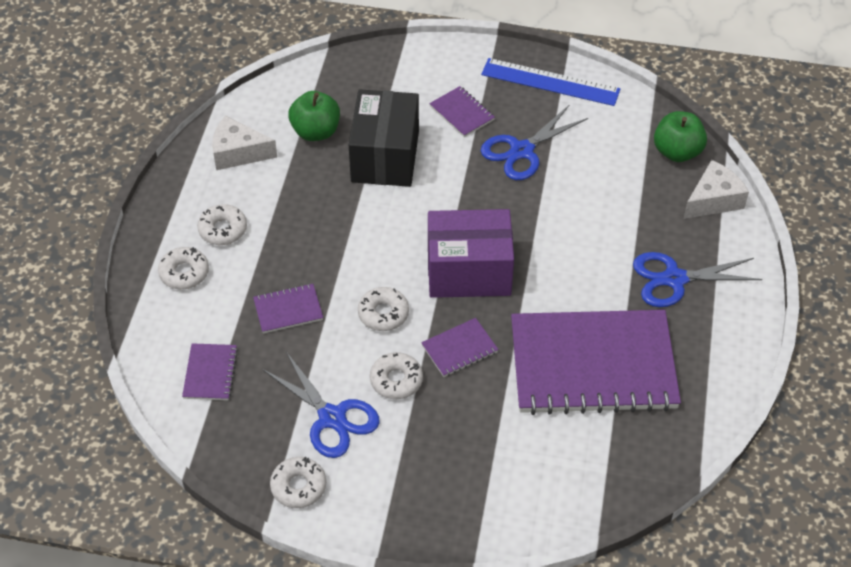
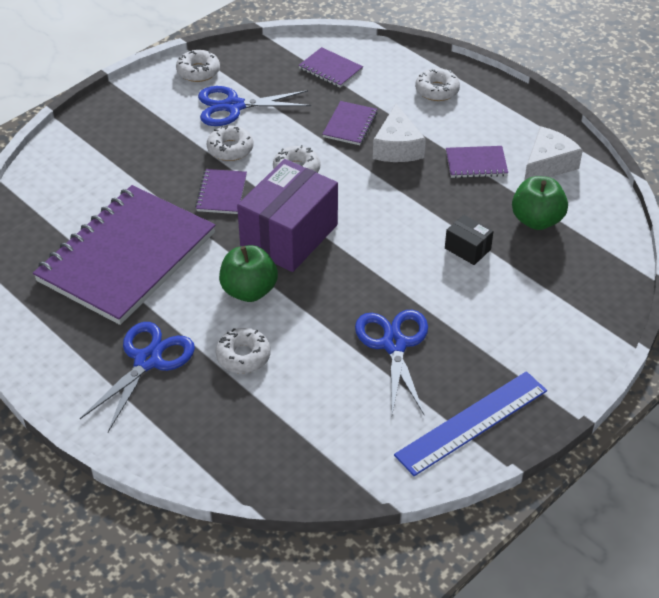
camera: 125 degrees right, 5 degrees down
(223, 230) = (464, 124): white donut -> white donut (243, 356)
(385, 156) = (467, 249): black box -> black box, size x0.45
(462, 113) = (481, 328): purple notebook -> purple notebook (476, 164)
(677, 152) = (286, 466): green apple -> green apple (249, 291)
(713, 200) = (201, 452): white cheese -> white cheese (397, 147)

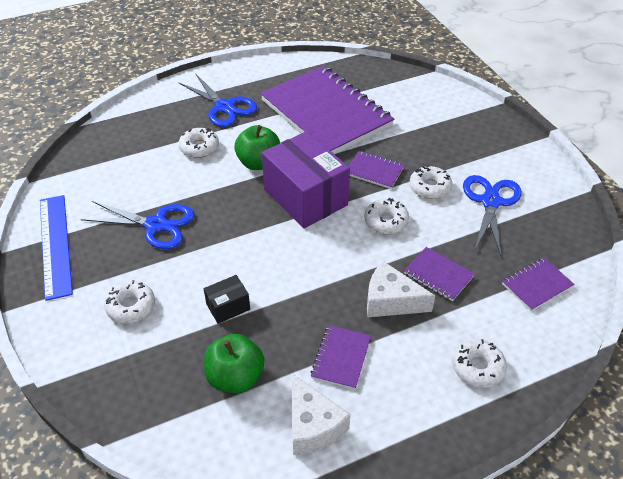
camera: 110 degrees right, 0 degrees up
(198, 71) = (551, 190): white donut -> white donut (131, 306)

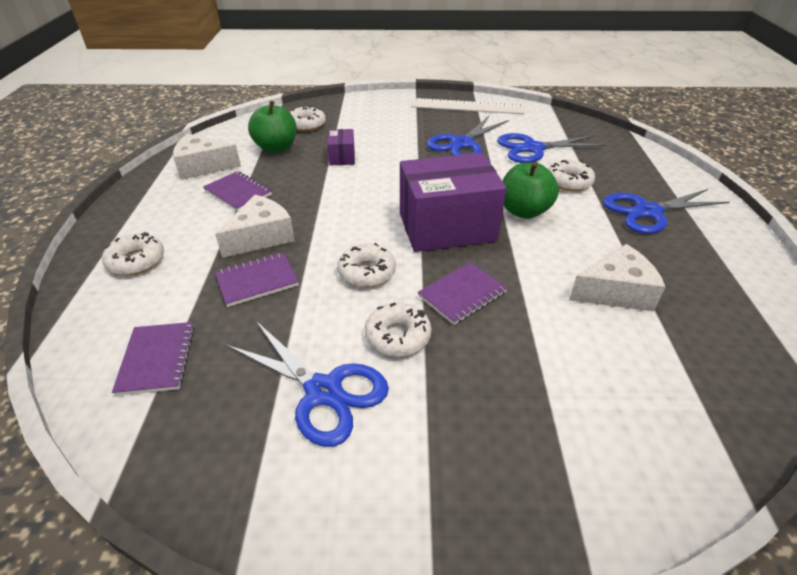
camera: 115 degrees right, 5 degrees down
(55, 245) = (467, 106): blue ruler -> white ruler
(131, 306) = (380, 123): white donut -> white donut (306, 125)
(146, 176) = (533, 148): none -> blue scissors
(228, 307) = (342, 157): black box -> purple box
(326, 113) = (615, 291): purple notebook -> white cheese

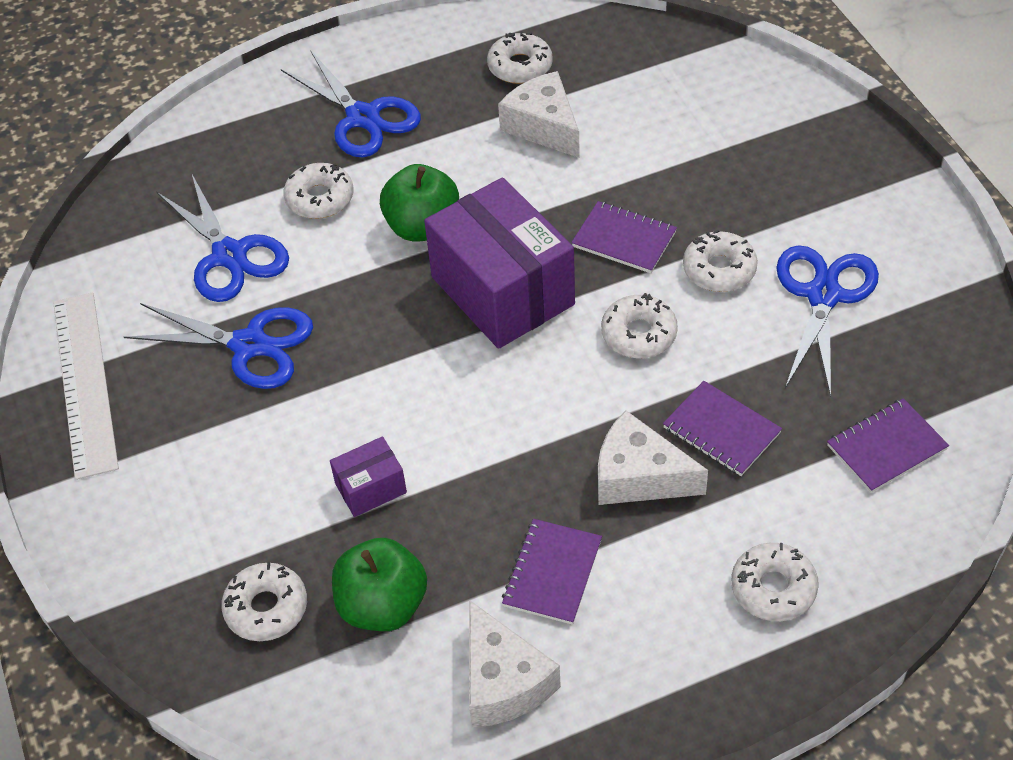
camera: 110 degrees left, 10 degrees up
(703, 301) = (520, 66): none -> white donut

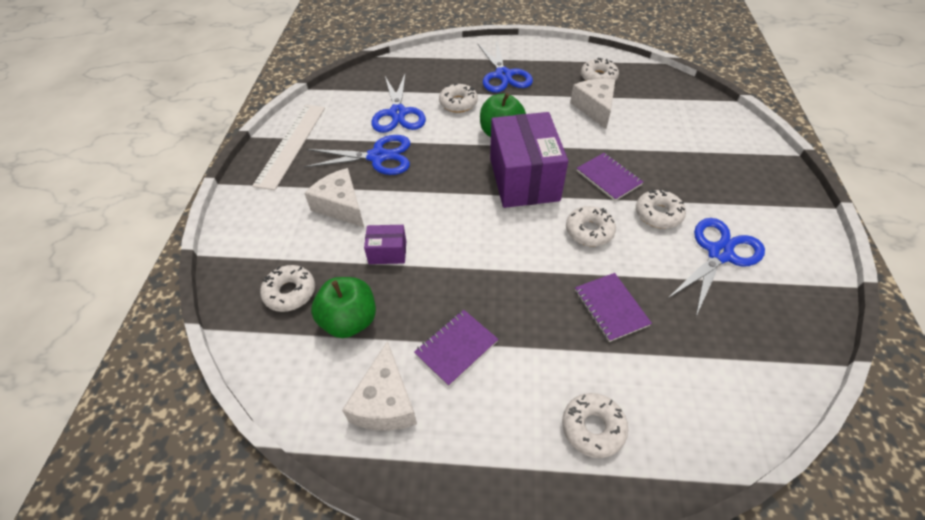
camera: 25 degrees right, 0 degrees up
(249, 345) = (377, 157): blue scissors -> blue scissors turned 45 degrees counterclockwise
(639, 476) = (543, 313): white cheese -> white cheese (341, 206)
(886, 447) = (721, 367): purple notebook -> none

